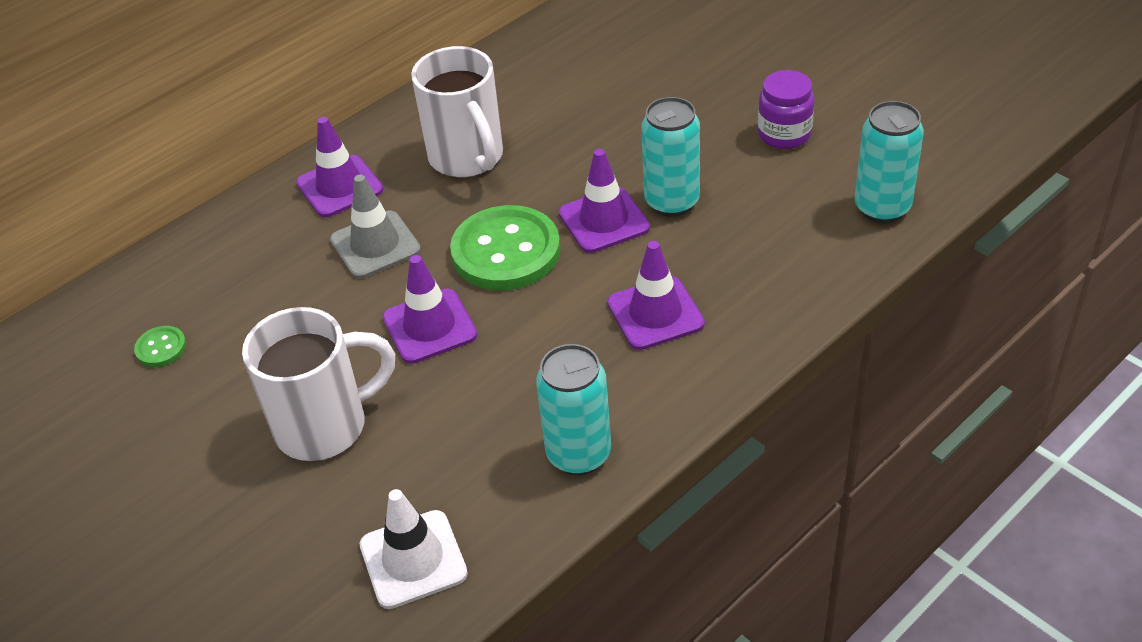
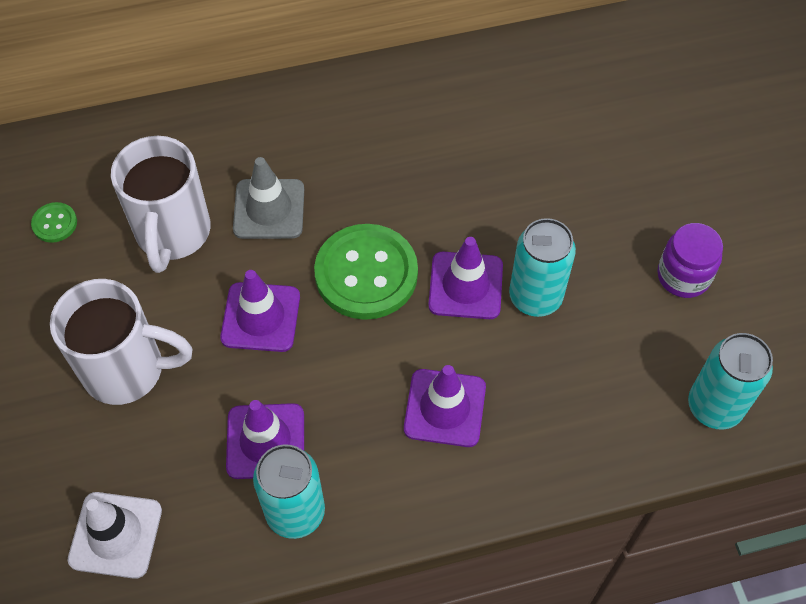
camera: 25 degrees right, 15 degrees up
(339, 186) = (278, 131): purple traffic cone -> purple traffic cone (265, 441)
(467, 158) = (397, 156): white mug -> white mug (173, 233)

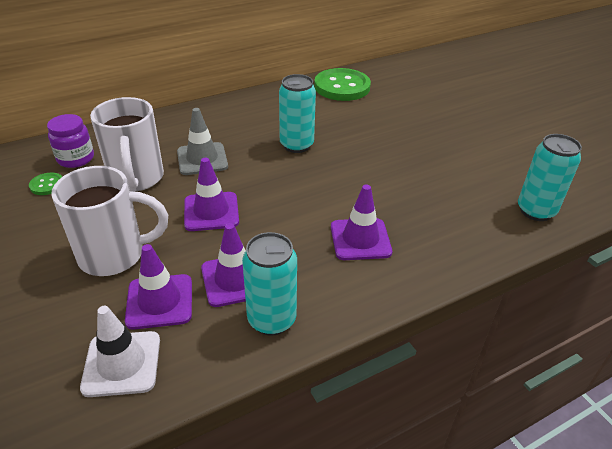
camera: 15 degrees left, 20 degrees down
(366, 274) = (278, 180): green button -> green button (342, 87)
(465, 285) = (347, 177): purple traffic cone -> purple traffic cone (159, 301)
(535, 297) = (394, 176): turquoise can -> turquoise can (296, 145)
(683, 276) = (479, 155): purple jar -> purple jar (76, 158)

